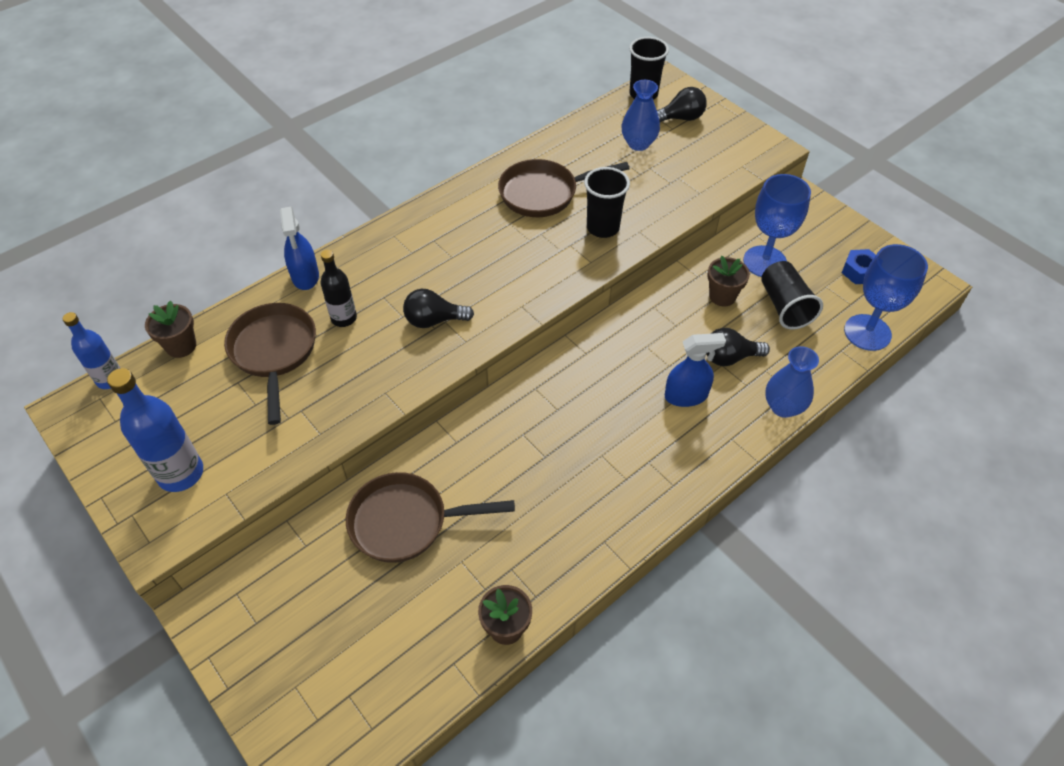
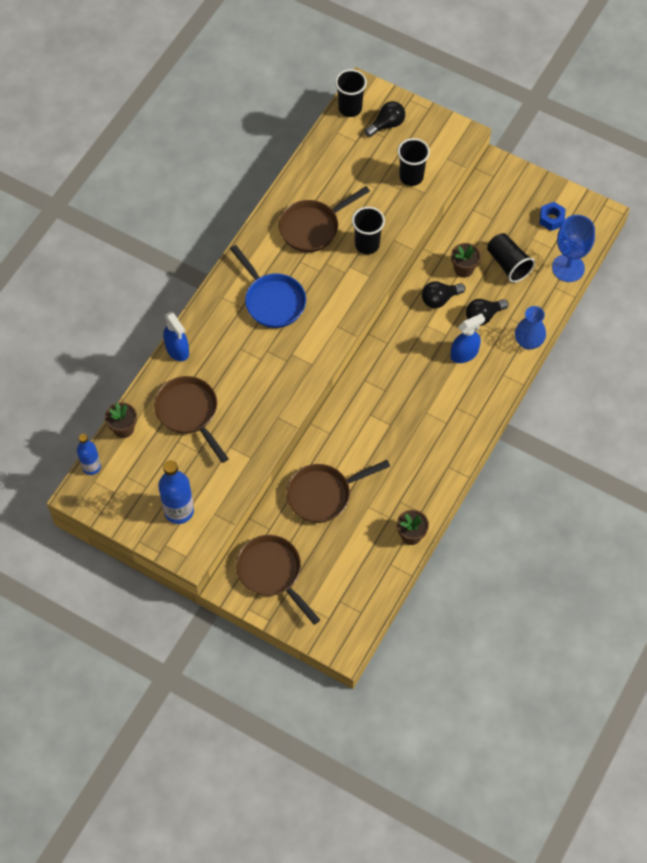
camera: 20 degrees left, 10 degrees up
(273, 613) = (272, 573): none -> brown pan
(344, 318) = (222, 373): black bottle -> none
(434, 320) = (283, 355): black light bulb -> black light bulb (439, 299)
(453, 255) = (272, 300): none -> blue pan
(638, 144) = (364, 160): blue vase -> none
(689, 173) = (411, 177): none -> black cup
(764, 262) = (484, 231): blue goblet -> none

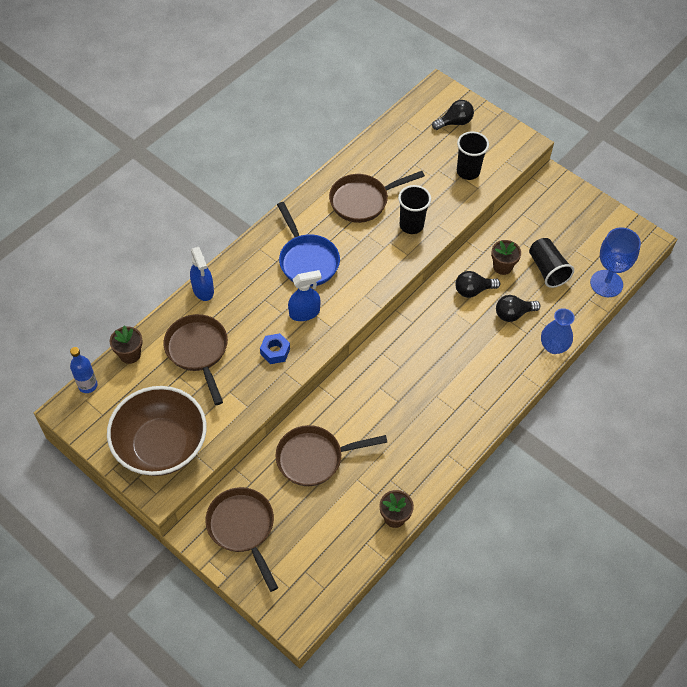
camera: 10 degrees right, 5 degrees down
(179, 511) = (161, 445): blue bottle -> brown bowl
(350, 108) = (423, 103): black cup -> none
(464, 353) = (487, 346): blue spray bottle -> blue spray bottle (304, 313)
(551, 219) = (598, 236): blue nut -> blue nut (275, 351)

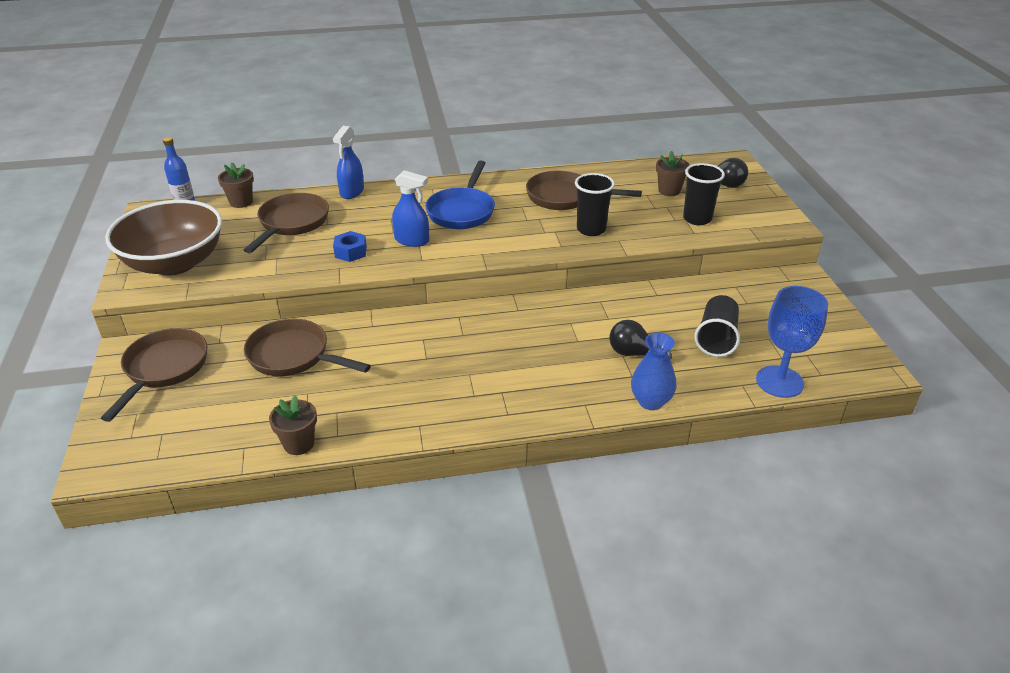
camera: 40 degrees right, 20 degrees down
(473, 290) = (611, 316): black light bulb -> none
(502, 266) = (666, 313): brown flower pot -> brown flower pot (669, 190)

